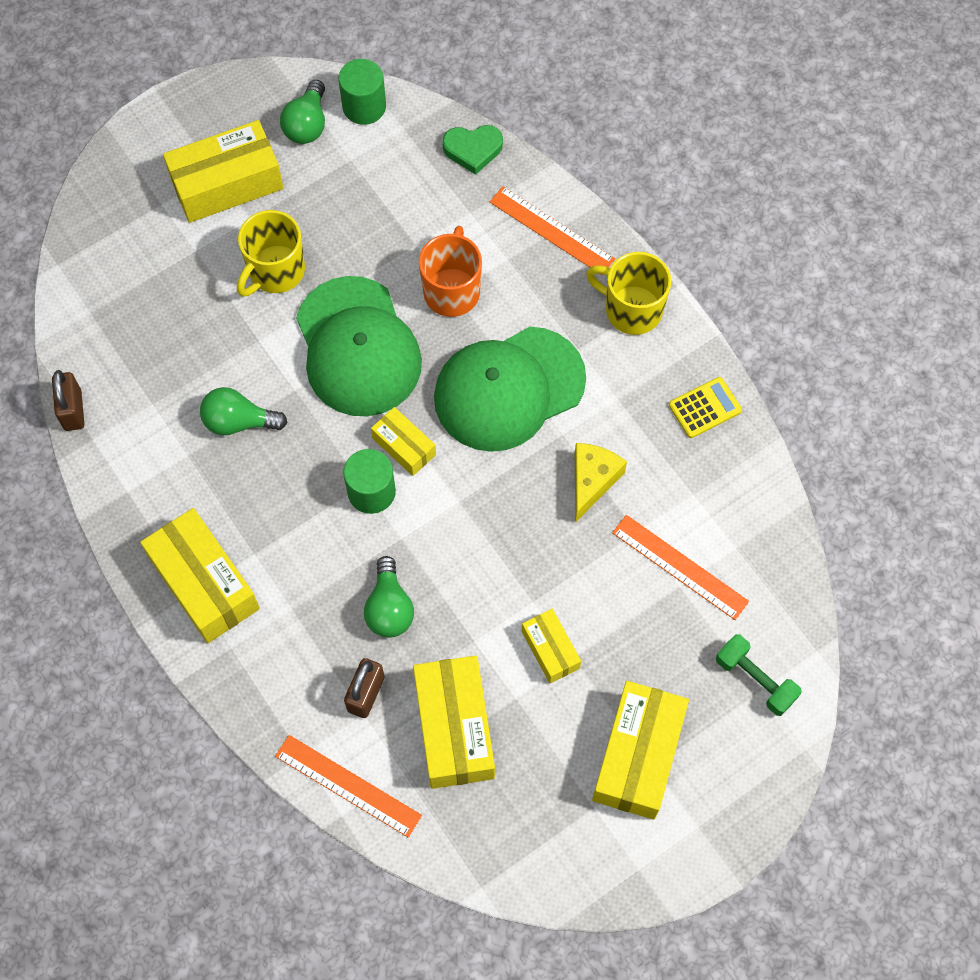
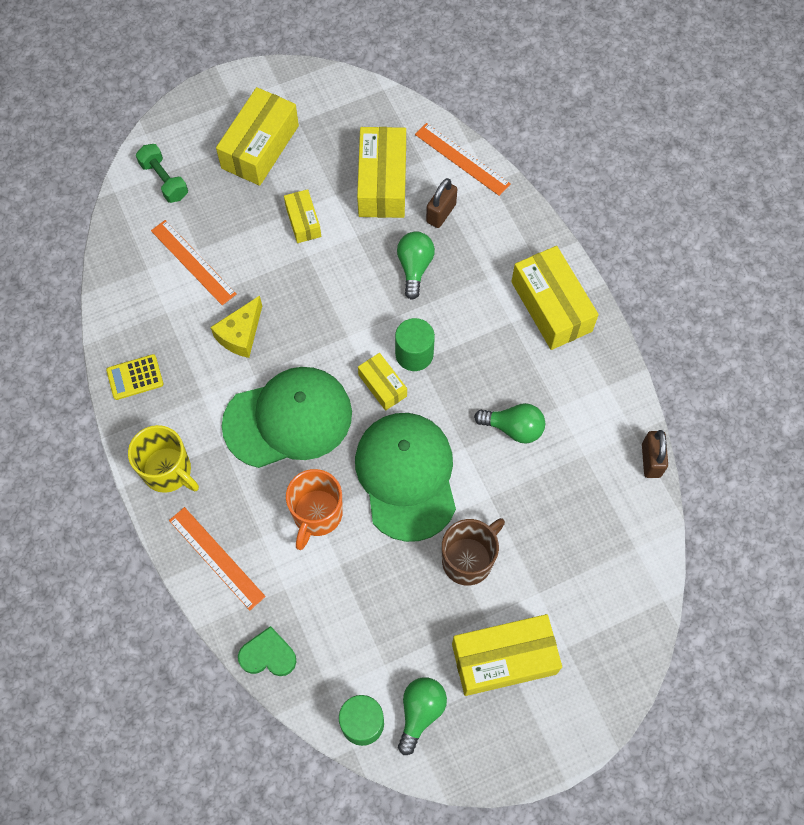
camera: 170 degrees left, 0 degrees up
(275, 271) = (468, 559): yellow mug -> brown mug

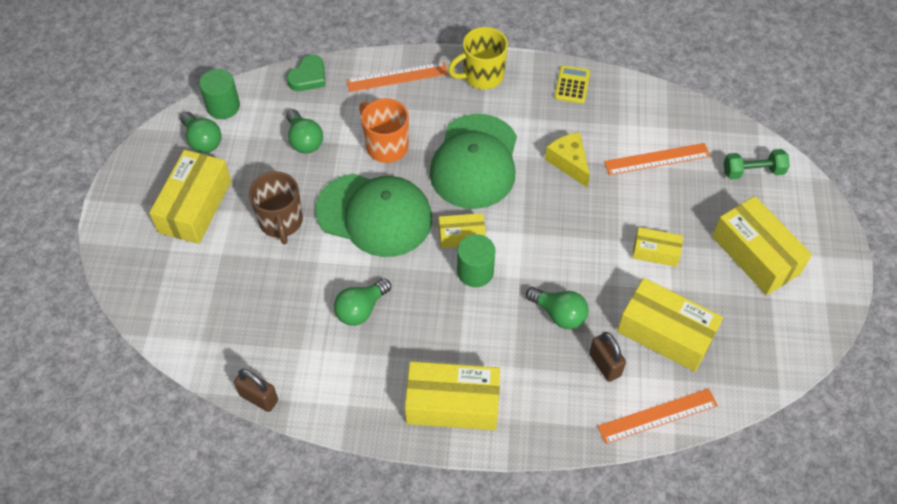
camera: 120 degrees right, 10 degrees down
(357, 602) = (304, 140): none -> green light bulb

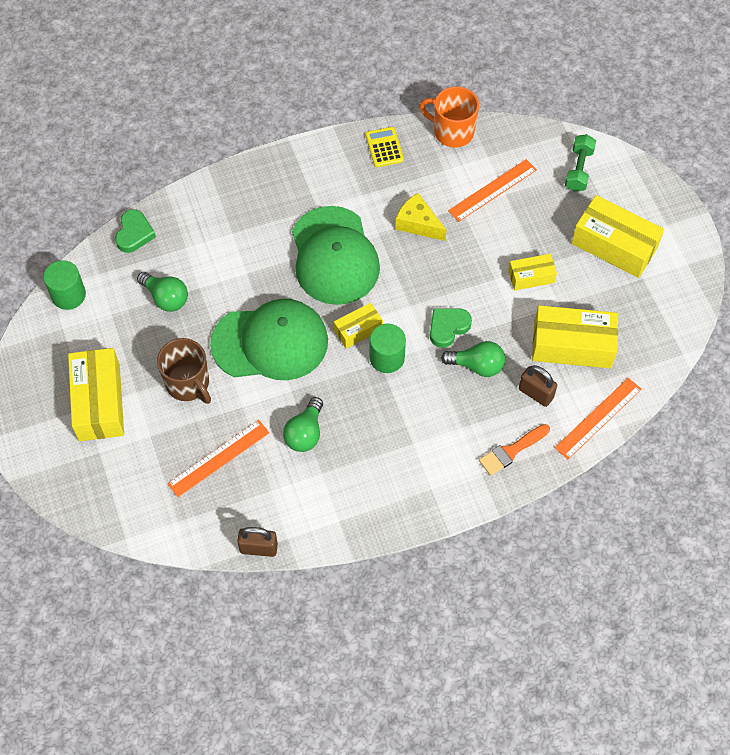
camera: 25 degrees left, 5 degrees up
(203, 141) = (68, 336): green light bulb -> none
(386, 146) = (245, 273): orange mug -> orange mug (452, 132)
(397, 77) = (219, 201): orange ruler -> orange ruler (218, 458)
(452, 404) = (427, 481): yellow box -> none
(482, 76) = (297, 170): yellow mug -> none
(548, 267) = (448, 327): none -> green heart
(551, 411) = (511, 451): none -> orange brush
(753, 171) = (578, 170): green dumbbell -> green dumbbell turned 45 degrees counterclockwise

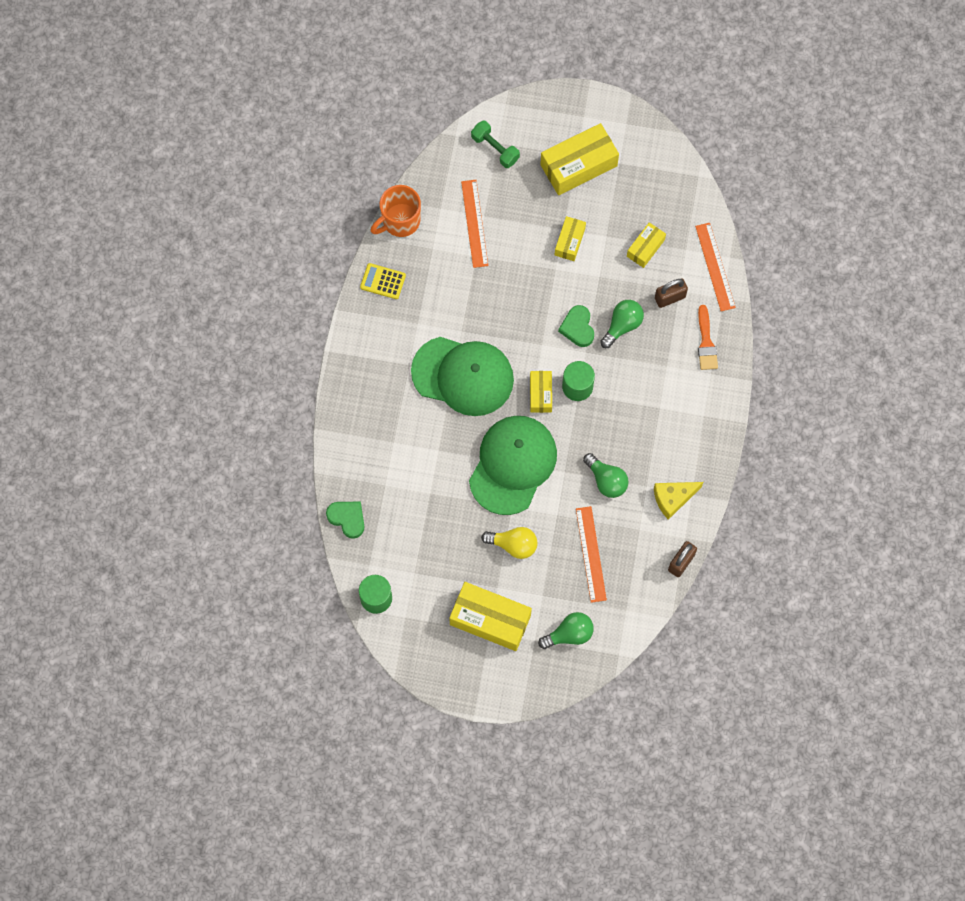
camera: 60 degrees left, 10 degrees up
(166, 298) = (424, 523): green light bulb -> green light bulb (569, 634)
(188, 384) = (513, 545): brown mug -> yellow light bulb
(418, 224) = (471, 297): yellow cheese -> yellow cheese (673, 499)
(572, 345) = (645, 248): yellow box -> yellow box, size x0.55

